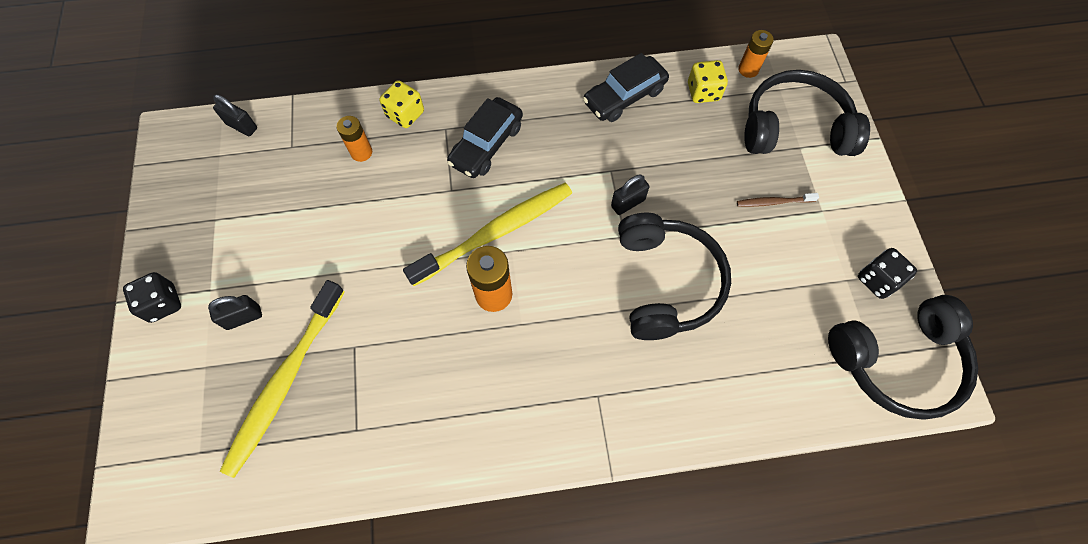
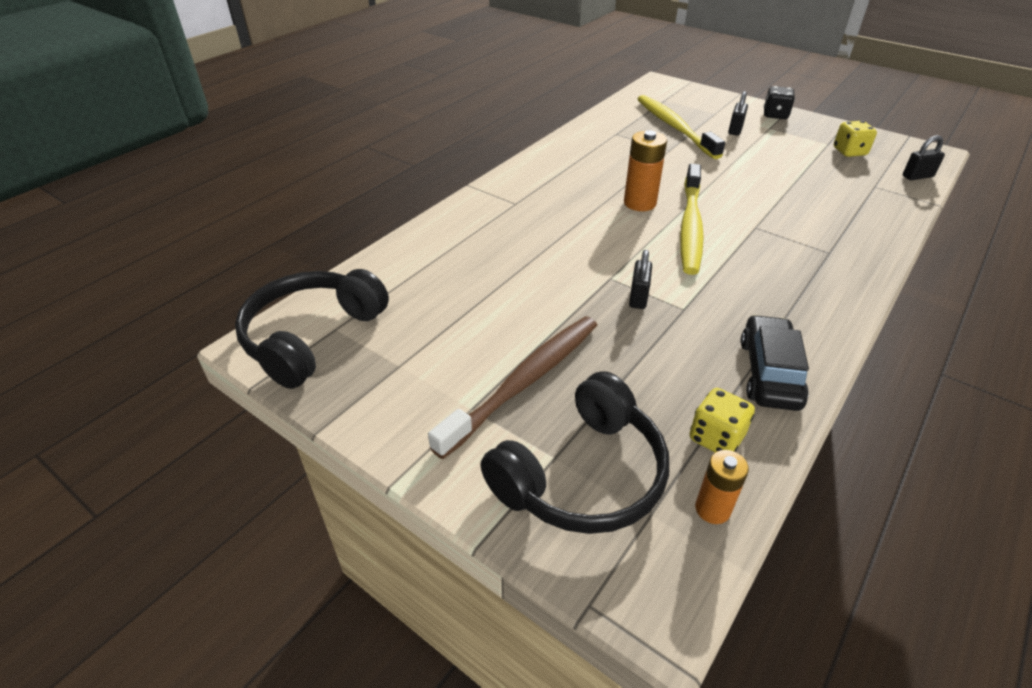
camera: 135 degrees right, 25 degrees down
(361, 152) = (839, 208): orange battery -> none
(405, 114) = (867, 241): yellow dice -> yellow dice (849, 152)
(486, 145) = (788, 262): black car -> none
(666, 282) = (544, 272): black headphones -> none
(773, 202) = (524, 382): brown toothbrush -> brown toothbrush, size x2.28
(877, 280) = (369, 384): black dice -> none

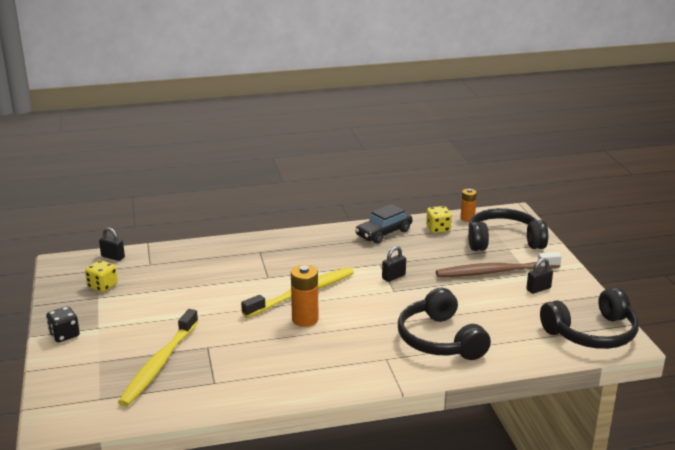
camera: 140 degrees left, 15 degrees down
(487, 243) = (440, 339): none -> black headphones
(735, 130) = (125, 338): black padlock -> black padlock (538, 289)

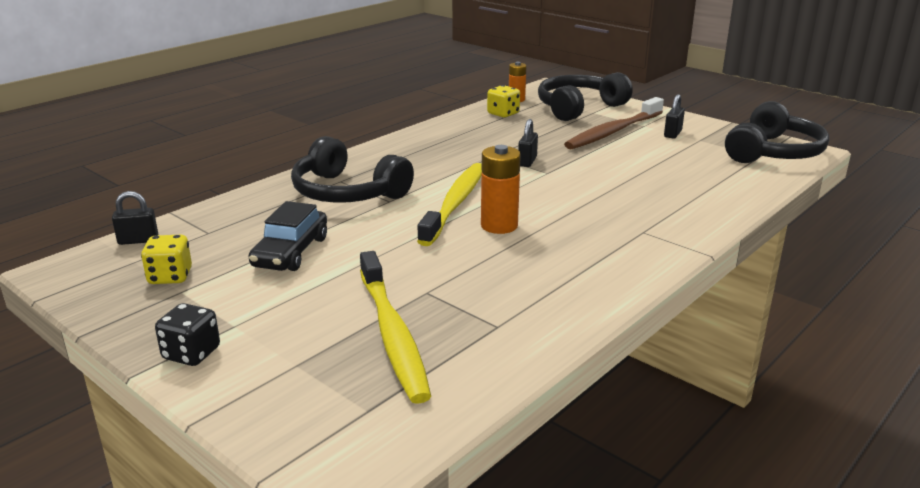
camera: 35 degrees left, 0 degrees up
(383, 233) = (454, 130): black car -> black car (290, 252)
(440, 339) = (663, 198): black headphones -> black headphones (347, 192)

